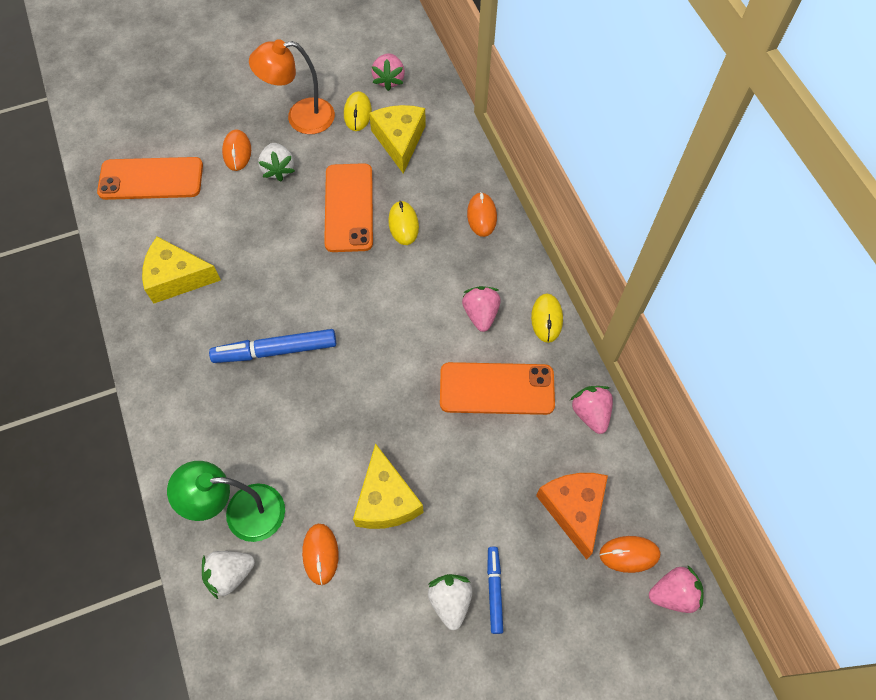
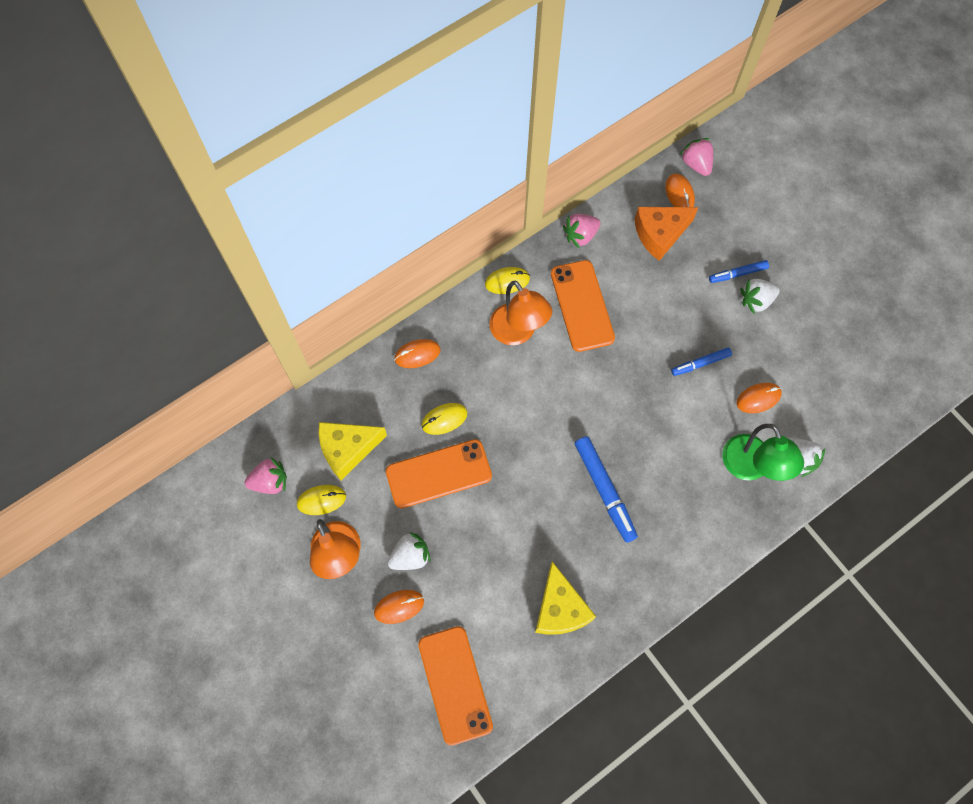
camera: 105 degrees left, 5 degrees up
(386, 500) = (700, 363): yellow cheese -> blue marker
(480, 314) = (518, 333): pink strawberry -> orange lamp

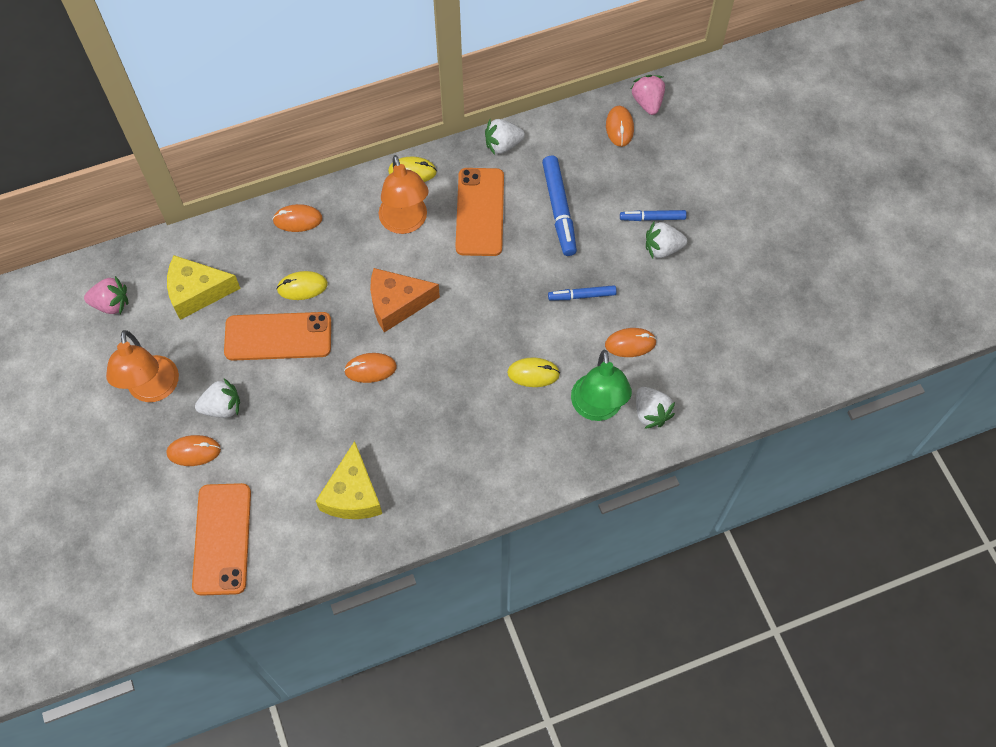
camera: 15 degrees right, 5 degrees down
(321, 500) = (154, 333): yellow mouse -> yellow mouse (533, 373)
(534, 483) = (370, 369): none -> orange mouse
(580, 235) = (503, 145): pink strawberry -> white strawberry
(604, 490) = (439, 393): blue marker -> blue marker (559, 210)
(660, 234) = (585, 161): orange cheese -> orange cheese (397, 304)

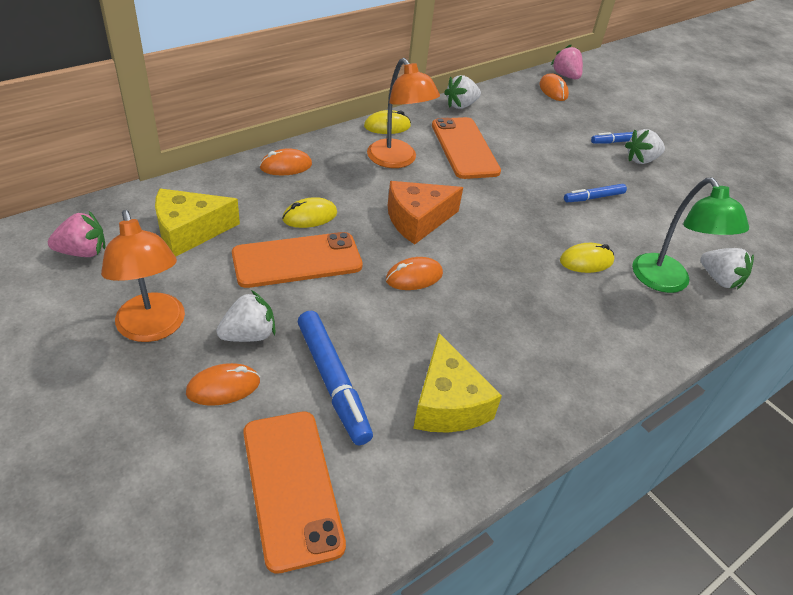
camera: 20 degrees left, 20 degrees down
(559, 210) = (535, 142): blue marker -> blue marker (333, 381)
(630, 344) = (661, 228): orange mouse -> none

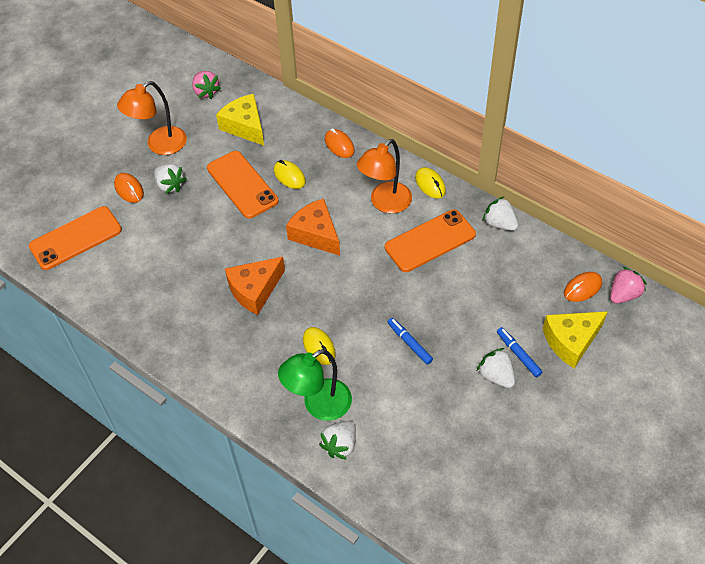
camera: 80 degrees right, 10 degrees up
(333, 381) = (148, 233): blue marker -> none
(414, 277) = (253, 247): orange mouse -> none
(448, 403) = (150, 290): yellow cheese -> yellow cheese (571, 341)
(485, 293) = (254, 290): none -> orange cheese

